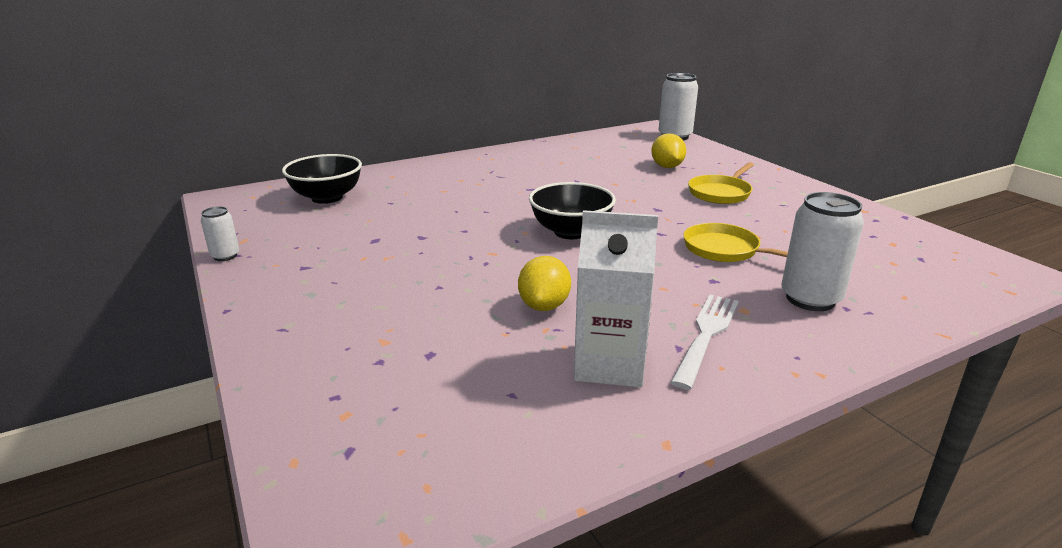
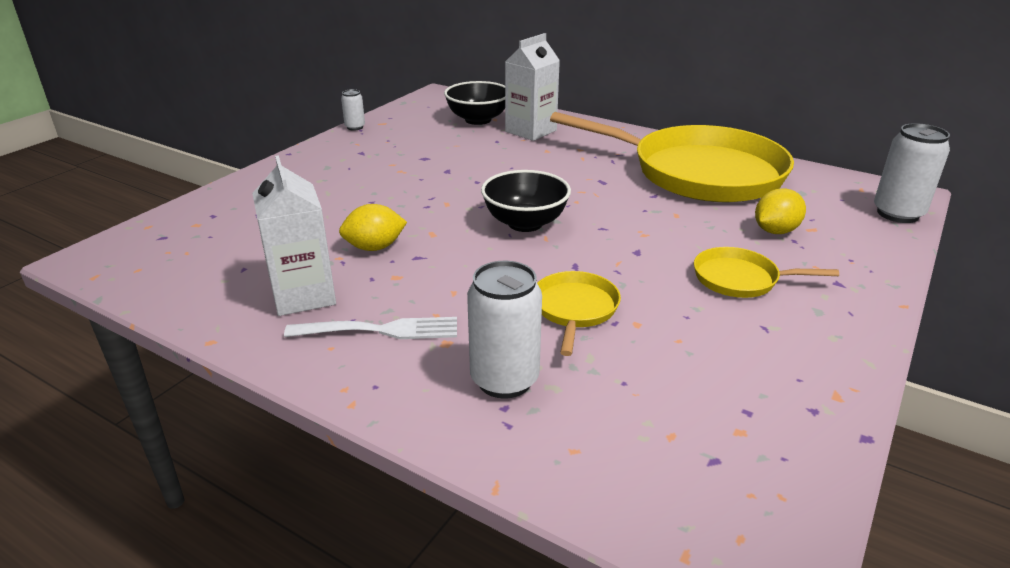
camera: 60 degrees right, 5 degrees up
(393, 185) = (531, 131): none -> white carton
(558, 160) = (698, 173): none -> yellow pan

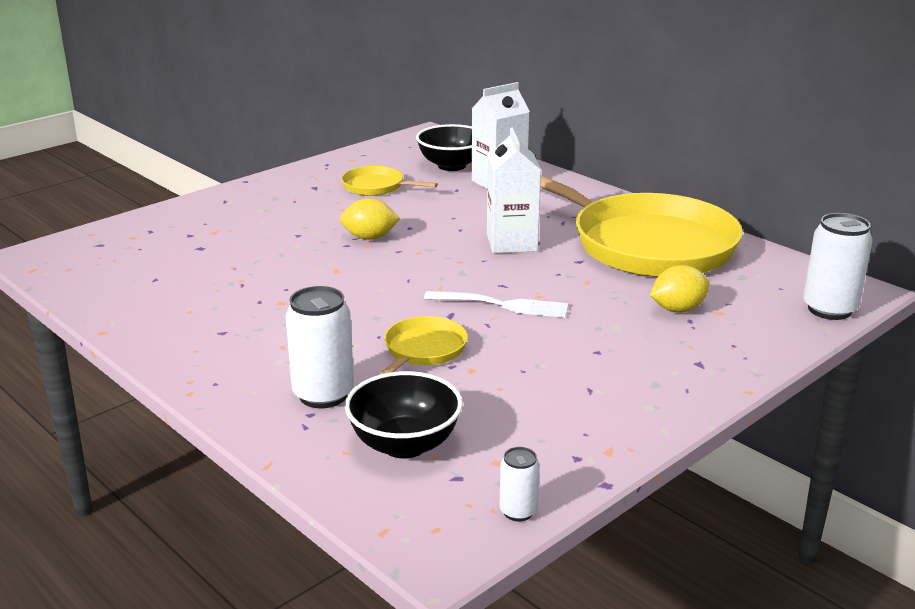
camera: 15 degrees right, 5 degrees down
(303, 295) = (194, 307): white carton -> white carton (511, 243)
(355, 127) = (322, 161): white can -> white can (518, 511)
(374, 247) = (277, 276): yellow lemon -> yellow lemon (370, 238)
(379, 330) = (242, 343): white fork -> white fork (501, 305)
(525, 223) = (429, 271): black bowl -> black bowl (404, 444)
(740, 279) = (602, 347): yellow pan -> yellow pan (376, 187)

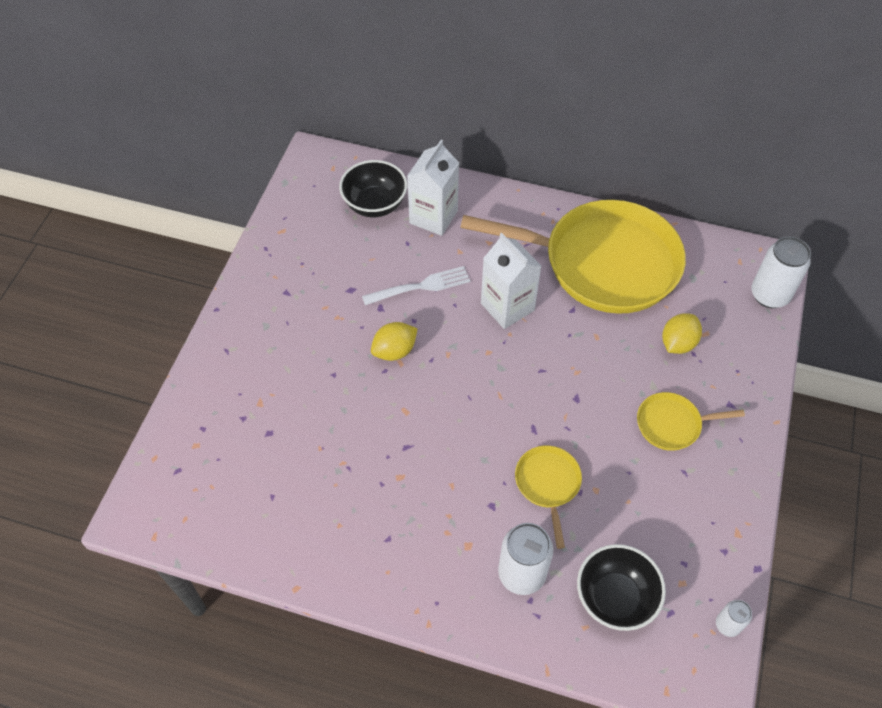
camera: 30 degrees left, 30 degrees up
(376, 187) = (338, 268): yellow pan -> yellow pan (672, 424)
(501, 305) = (559, 398): white fork -> white fork (420, 287)

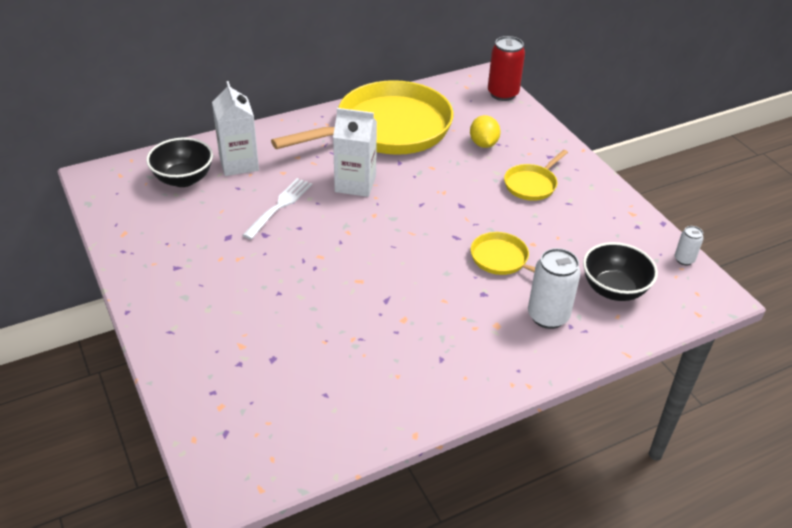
camera: 45 degrees left, 15 degrees down
(394, 351) = (307, 252): yellow lemon -> none
(769, 295) = (503, 94): white can -> red can

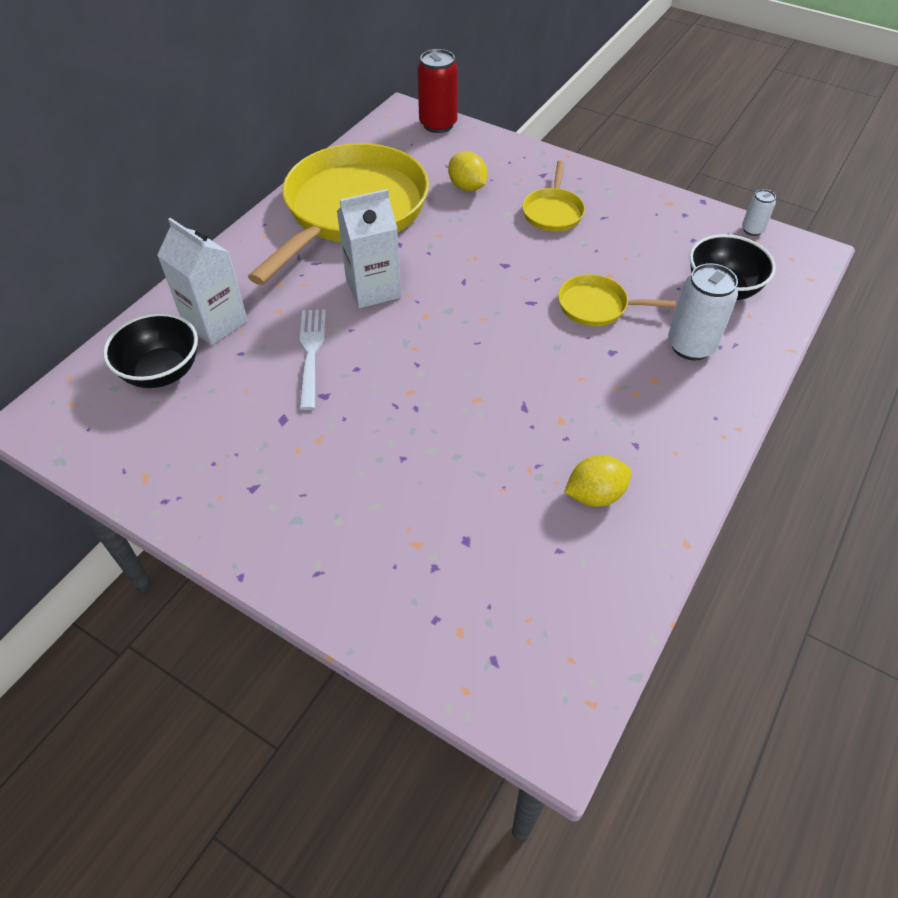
camera: 30 degrees left, 10 degrees up
(381, 375) = (595, 495): none -> yellow lemon

